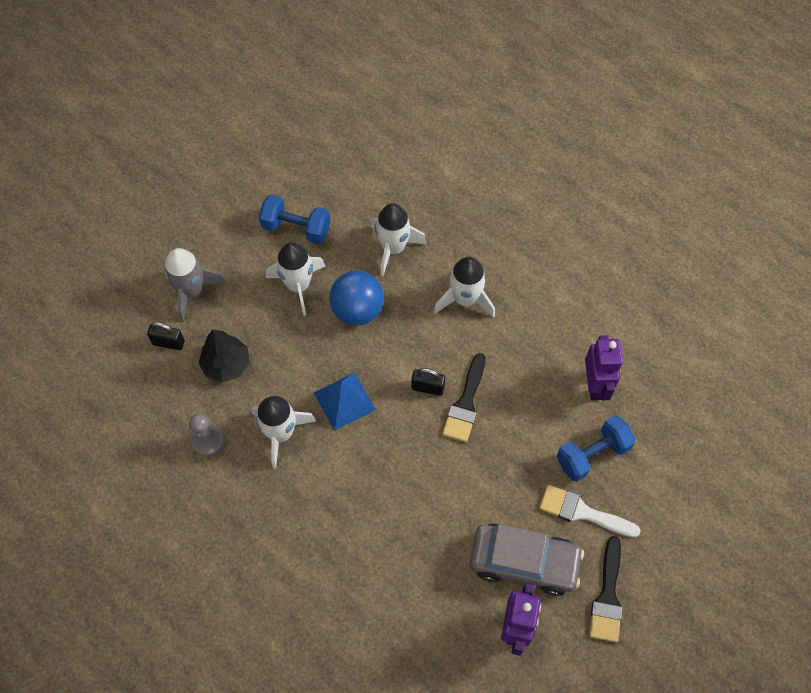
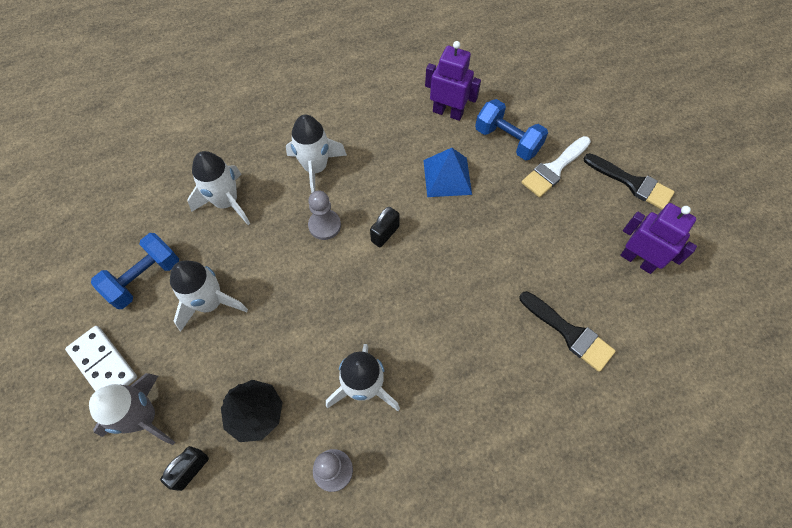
camera: 65 degrees left, 0 degrees up
(218, 241) = (103, 364): none -> white domino
(344, 401) = (360, 311): blue pyramid -> blue pyramid (447, 177)
(357, 310) = (272, 260): blue ball -> none
(411, 335) = (324, 225): none -> grey pawn
(465, 403) = (416, 210): black brush -> black brush (569, 333)
(524, 562) = (582, 229): grey car -> none
(592, 454) = (507, 140): blue dumbbell -> blue dumbbell turned 45 degrees counterclockwise

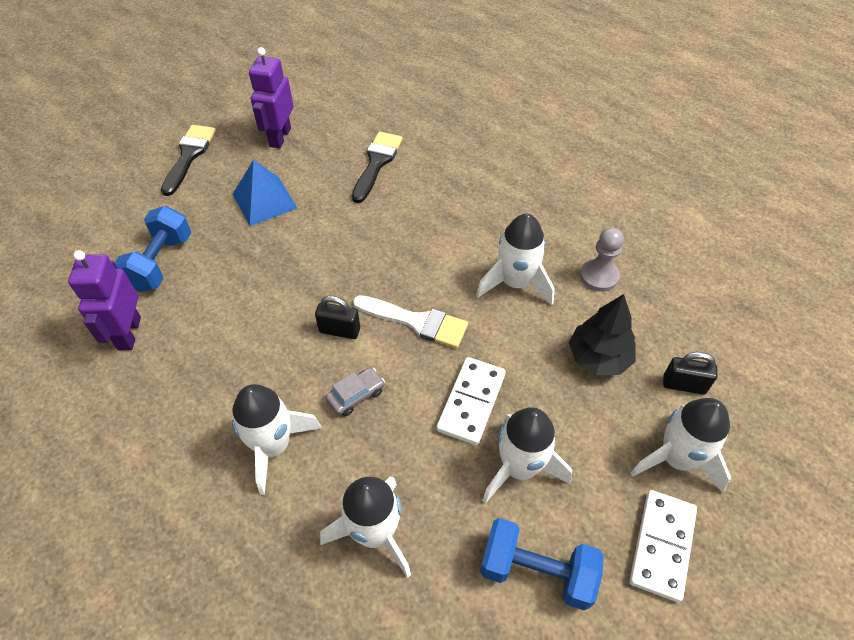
camera: 115 degrees left, 10 degrees down
(144, 417) = (676, 458): grey rocket -> white rocket
(276, 296) = (471, 402): none -> white domino
(324, 225) = (356, 395): grey pawn -> grey car
(447, 177) = (235, 301): blue pyramid -> blue pyramid (264, 201)
(554, 169) = (190, 214): white brush -> white brush (416, 322)

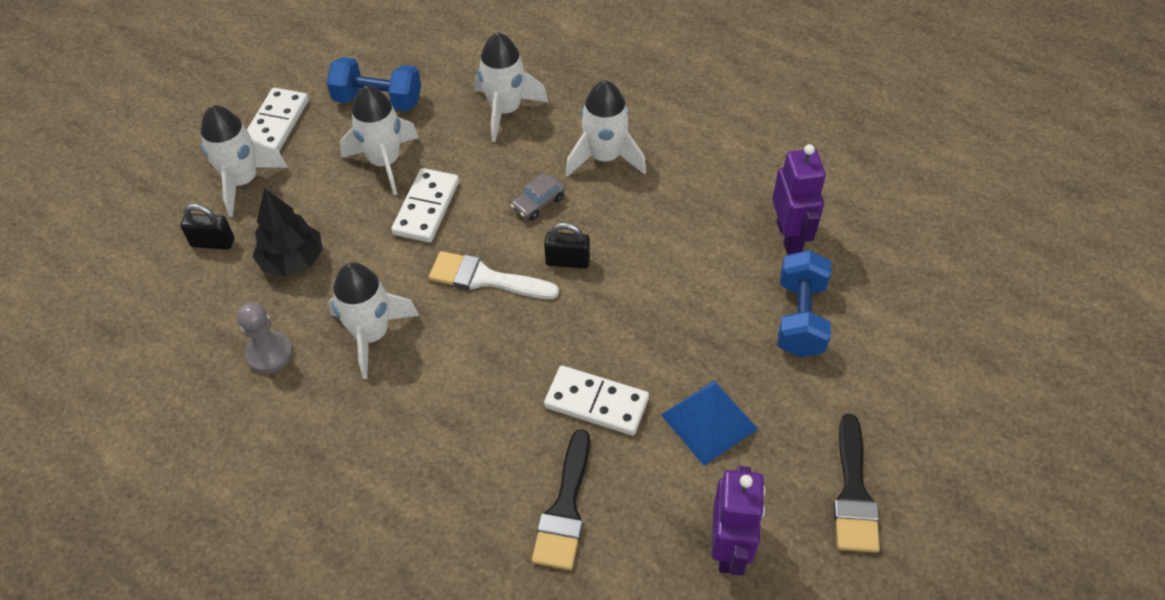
camera: 175 degrees right, 0 degrees up
(341, 219) = (596, 402): none -> white domino

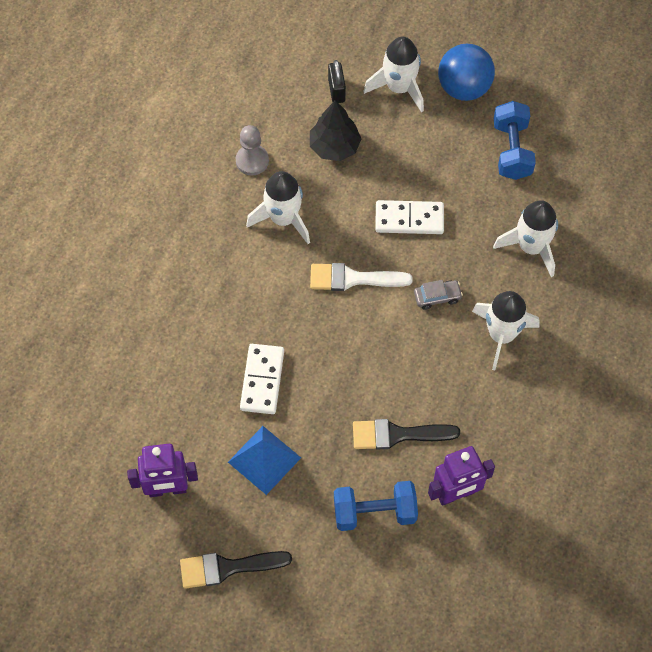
camera: 75 degrees right, 10 degrees up
(276, 123) = (464, 88): white domino -> blue ball
(384, 162) = (447, 176): white rocket -> none
(485, 278) = (353, 279): white brush -> white brush turned 90 degrees counterclockwise
(538, 203) = (437, 297): grey car -> grey car turned 135 degrees clockwise
(565, 509) = (175, 378): black brush -> black brush (397, 435)
(567, 261) = (385, 332): black padlock -> none

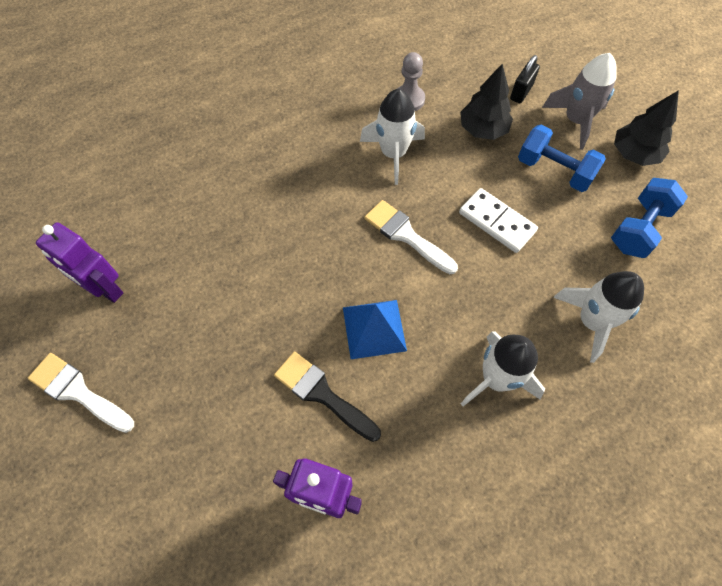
camera: 40 degrees right, 0 degrees up
(227, 568) = (78, 391): black brush -> white brush
(262, 380) = (259, 261): white domino -> none
(264, 459) = (196, 325): blue pyramid -> blue pyramid (374, 328)
(374, 512) = (237, 448): blue dumbbell -> blue dumbbell (554, 170)
(399, 88) = (575, 120): white rocket -> grey rocket
(437, 297) = (465, 301): grey car -> none
(464, 88) = (634, 154): blue ball -> black tree

